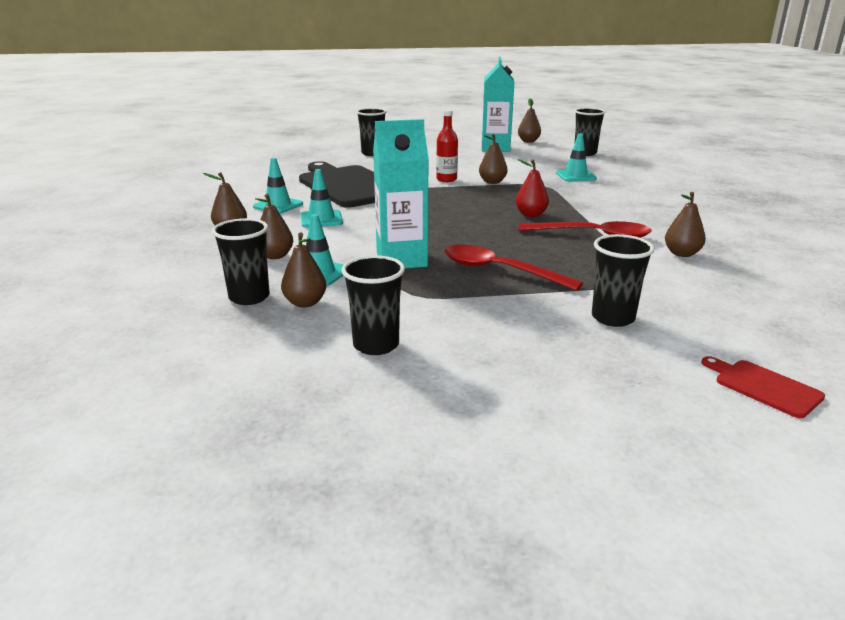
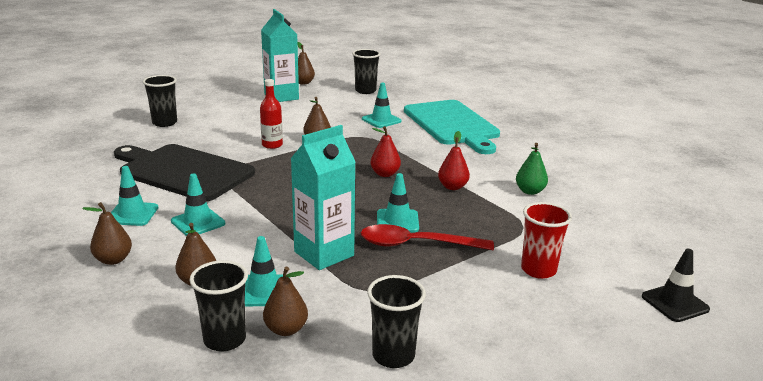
camera: 30 degrees left, 0 degrees up
(501, 250) = (397, 221): none -> turquoise traffic cone
(592, 235) = (452, 187): red spoon -> red pear
(613, 318) = (538, 270): black cup -> red cup
(652, 189) = (452, 124): none -> turquoise cutting board
(682, 254) = (530, 191): brown pear -> green pear
(763, 387) = (675, 303): red cutting board -> black traffic cone

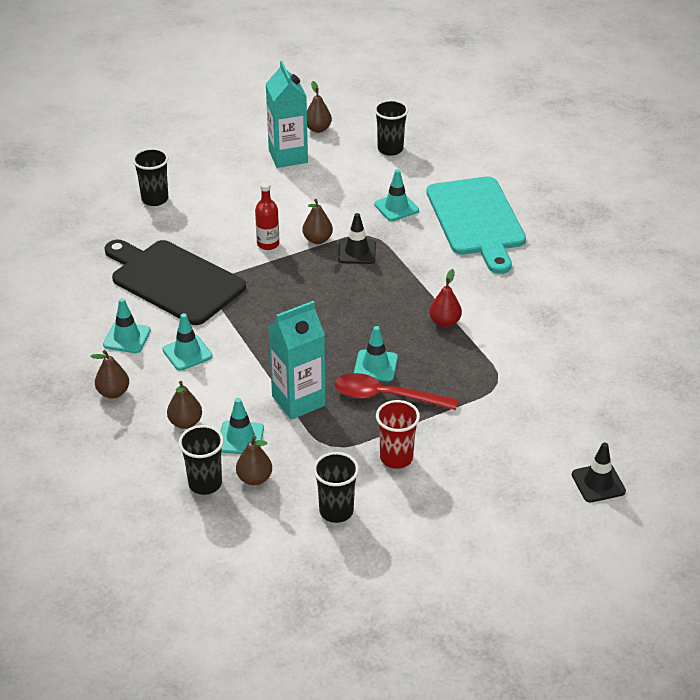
camera: 10 degrees right, 15 degrees up
(355, 146) = (357, 252): none -> black traffic cone
(385, 174) = (379, 298): red pear -> none
(530, 191) = (523, 334): green pear -> none
(538, 270) = (490, 436): red cup -> red cup (396, 458)

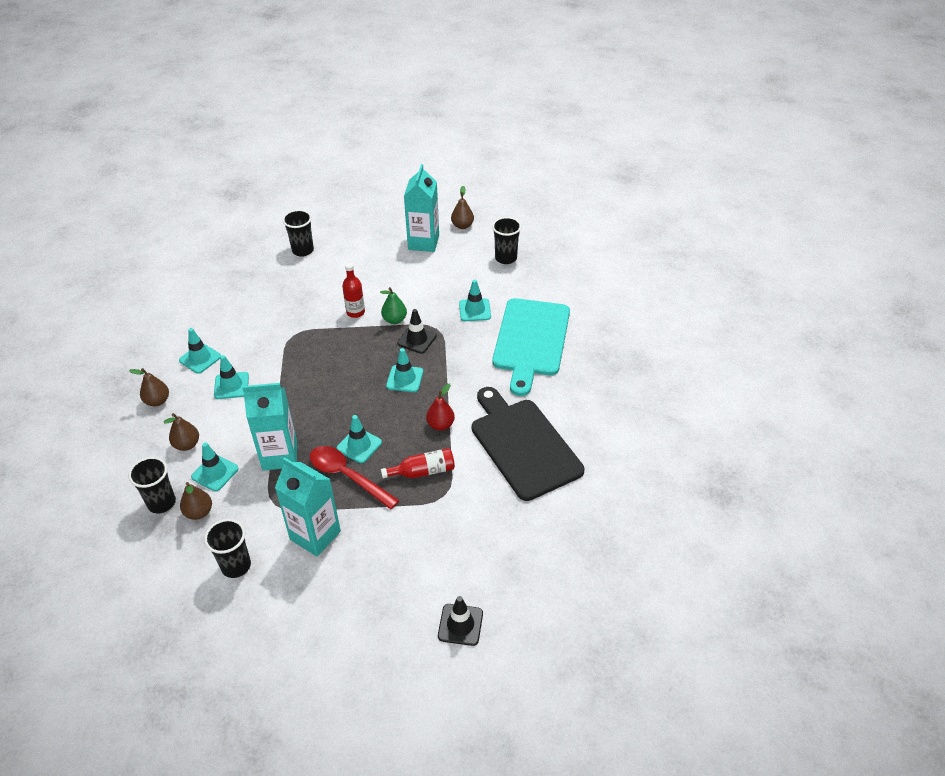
camera: 25 degrees right, 5 degrees up
(173, 280) = (266, 322): black cutting board -> black cutting board (523, 445)
(317, 240) = (394, 320): brown pear -> green pear
(374, 292) = (405, 379): none -> turquoise traffic cone
(396, 458) = (315, 535): red cup -> turquoise carton
(460, 368) = (423, 471): none -> red bottle

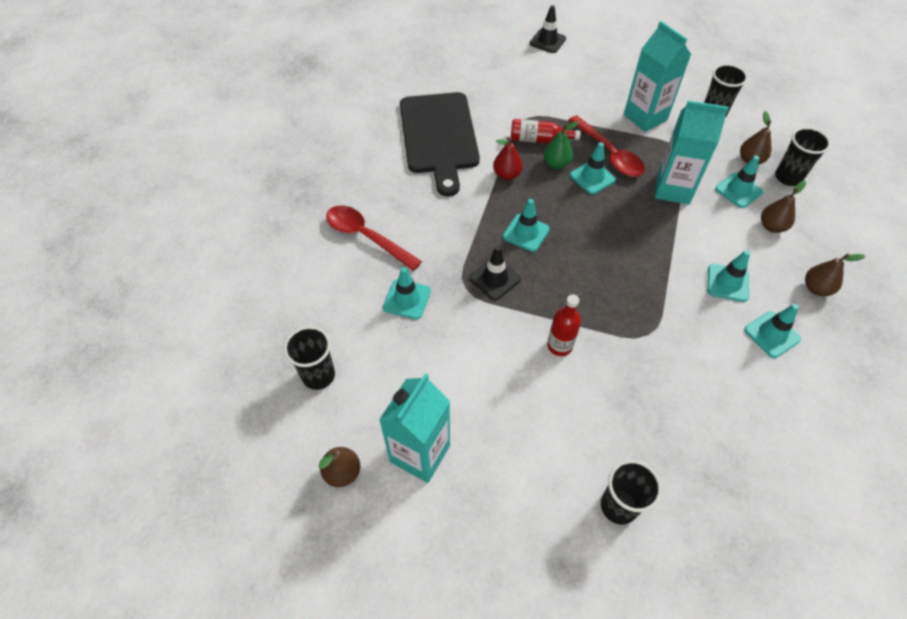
camera: 160 degrees left, 10 degrees up
(394, 320) = (512, 316): green pear -> green pear (556, 164)
(531, 341) = (366, 237): turquoise cutting board -> red spoon

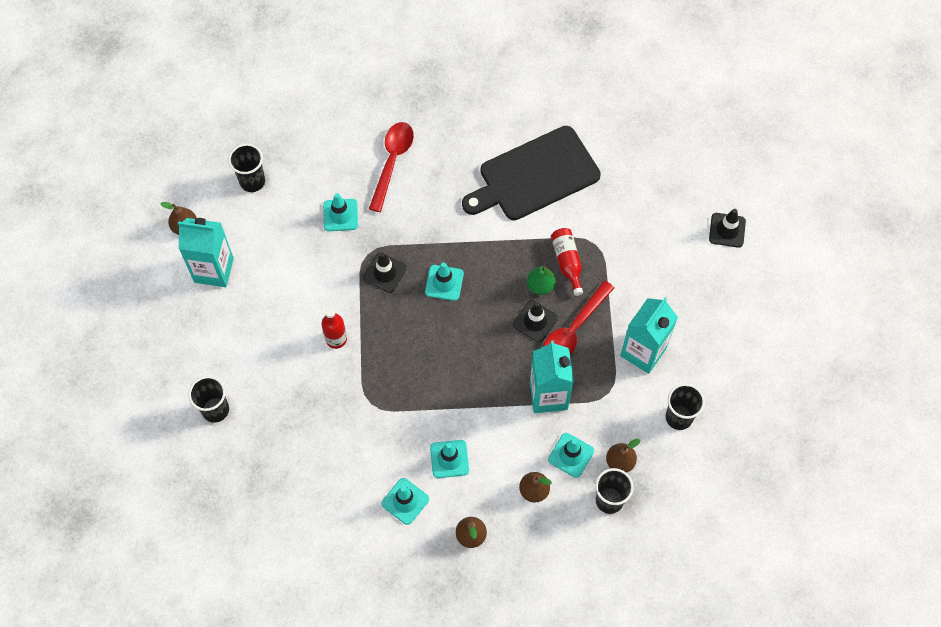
camera: 70 degrees right, 10 degrees up
(506, 175) = (508, 247): red pear -> none
(592, 177) = (535, 321): turquoise traffic cone -> black traffic cone

